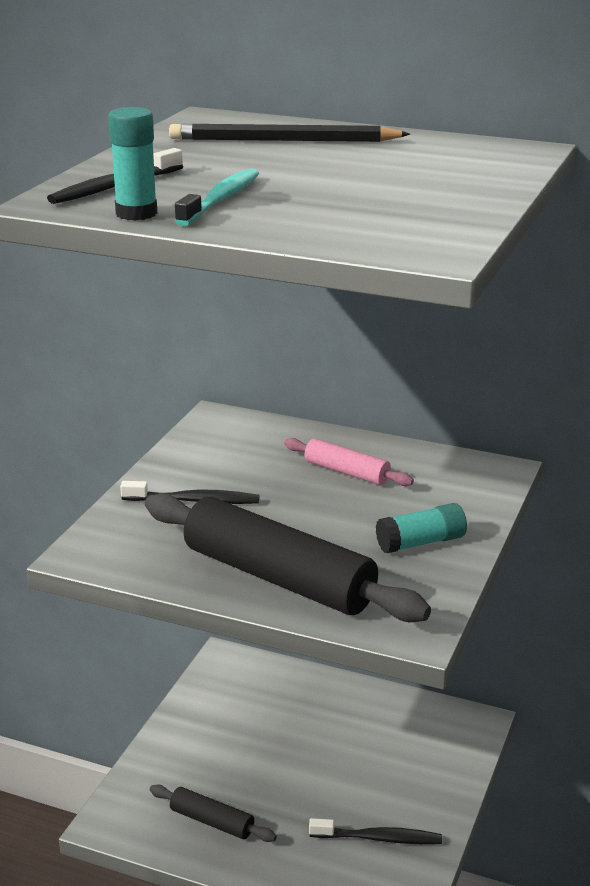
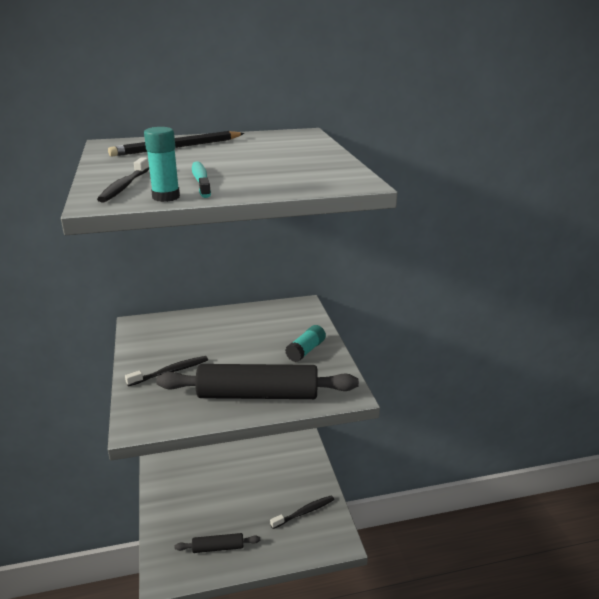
camera: 35 degrees left, 0 degrees up
(347, 472) = (235, 329): pink rolling pin -> none

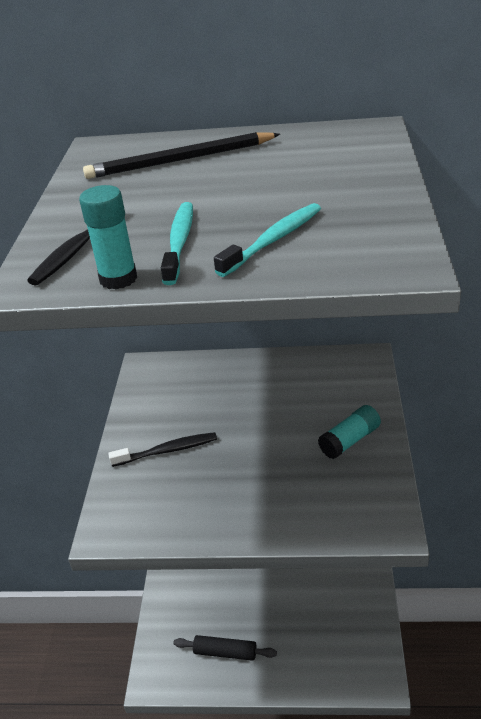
camera: 20 degrees right, 10 degrees up
(258, 395) = (266, 506): black rolling pin -> none
(266, 177) = (273, 240): none -> turquoise toothbrush
(304, 512) = (340, 626): black toothbrush -> none

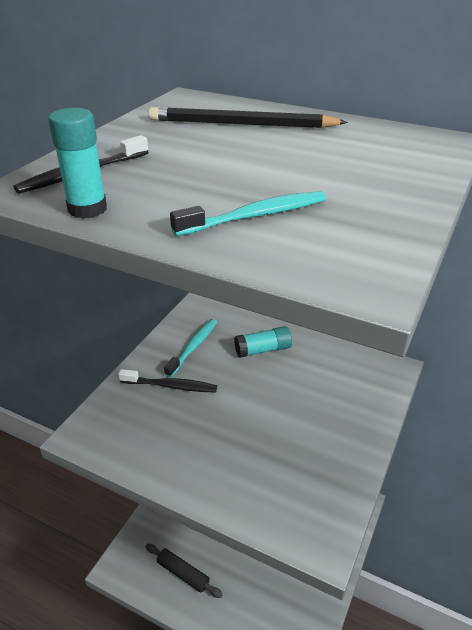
camera: 20 degrees right, 0 degrees up
(179, 243) = (170, 193): turquoise toothbrush -> turquoise toothbrush (193, 347)
(350, 440) = (332, 440): turquoise glue stick -> turquoise glue stick (263, 350)

